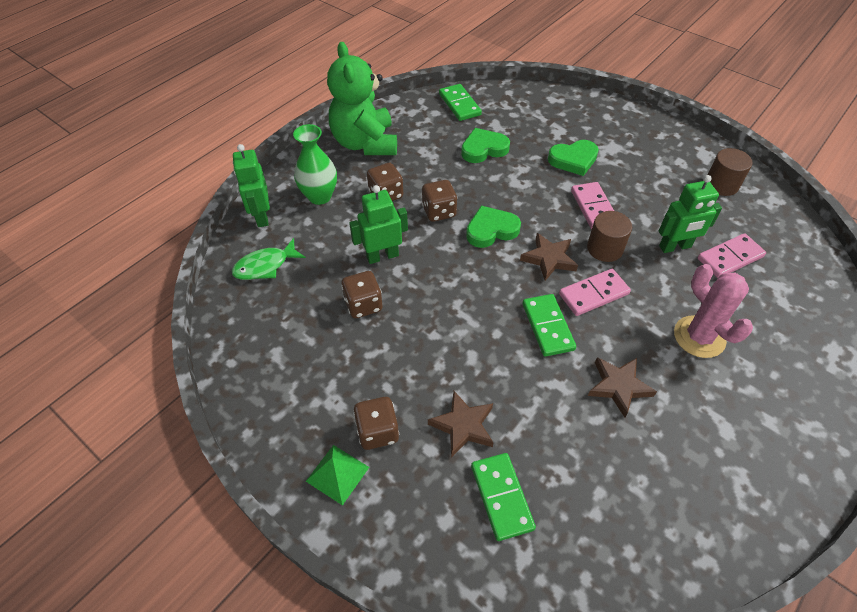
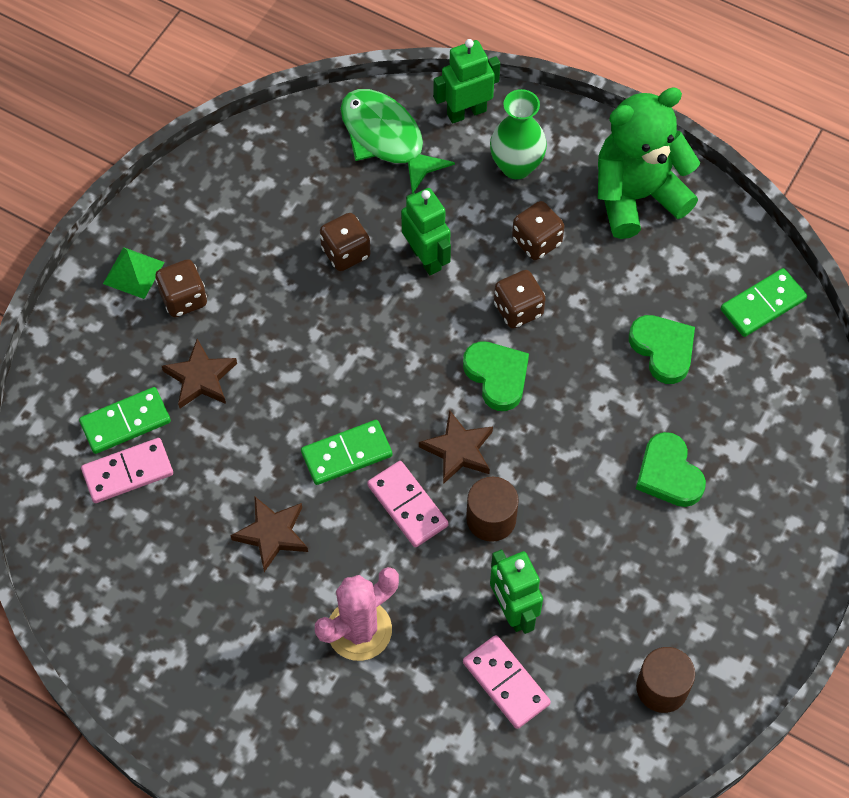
camera: 80 degrees right, 10 degrees up
(265, 266) = (386, 139): green fish -> green fish, size x1.52
(593, 208) = (569, 503): pink domino -> pink domino (128, 472)

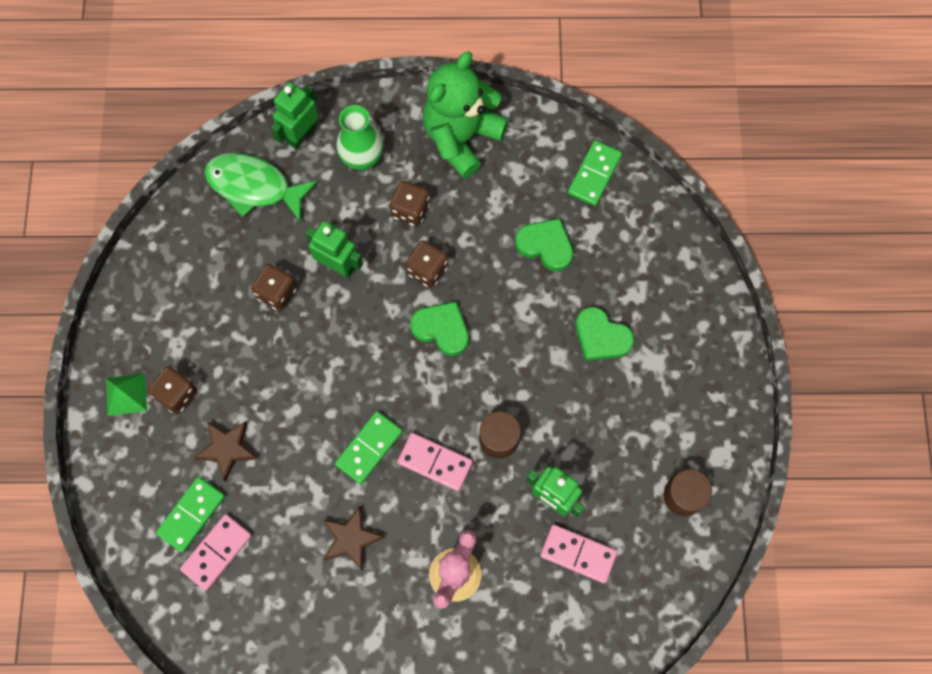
camera: 30 degrees left, 10 degrees up
(458, 450) = (446, 400): brown star -> none

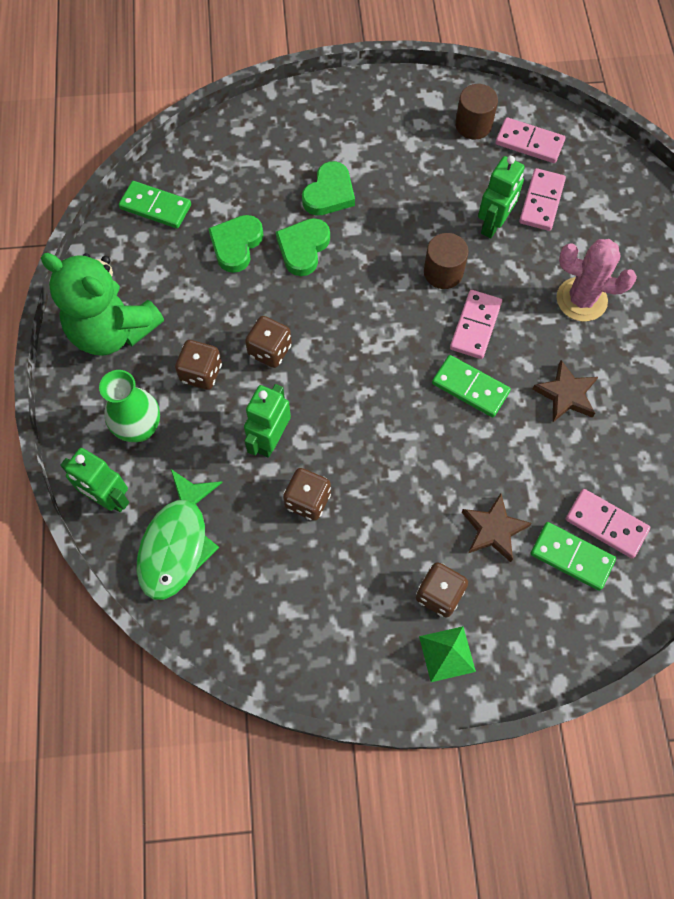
camera: 95 degrees left, 5 degrees down
(441, 329) = (335, 331): green heart -> green heart (303, 248)
(657, 554) = (529, 143): none -> pink domino

